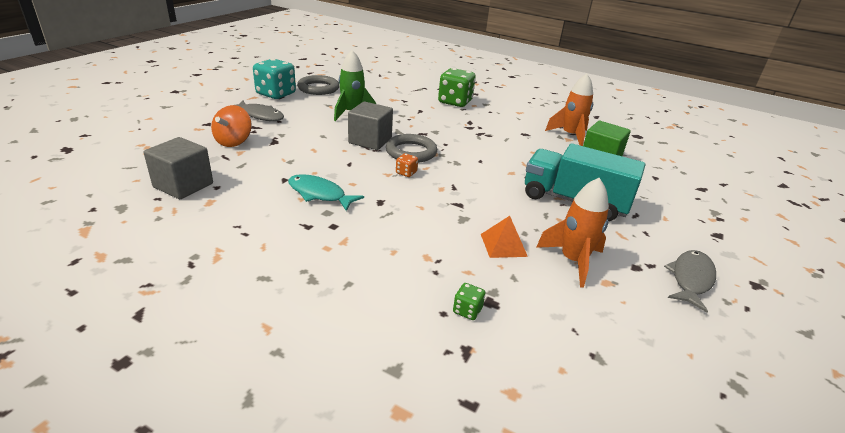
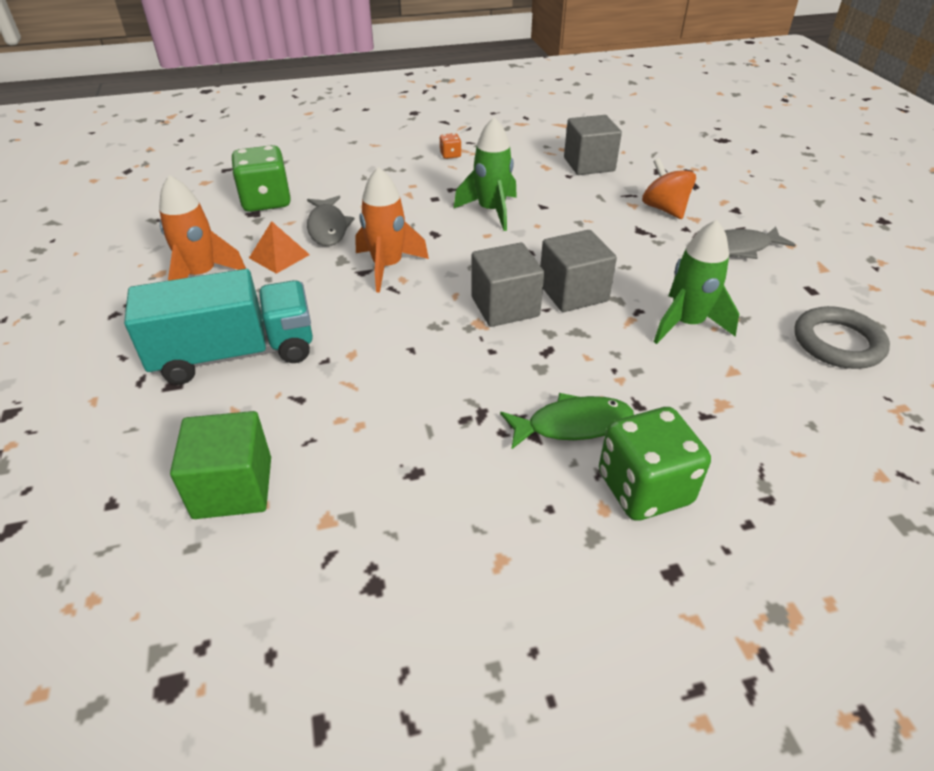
camera: 140 degrees right, 10 degrees up
(276, 94) = (828, 290): turquoise dice -> none
(319, 194) = (491, 211): turquoise fish -> green rocket
(406, 173) = (463, 275): orange dice -> orange dice (450, 155)
(411, 152) = (505, 306): grey ring -> grey cube
(452, 117) = (572, 425): none -> green fish
(467, 310) = (266, 201): green dice -> green dice, size x2.28
(570, 136) = (329, 538): orange rocket -> orange rocket (388, 267)
(690, 279) = (65, 320): grey fish -> grey fish (328, 227)

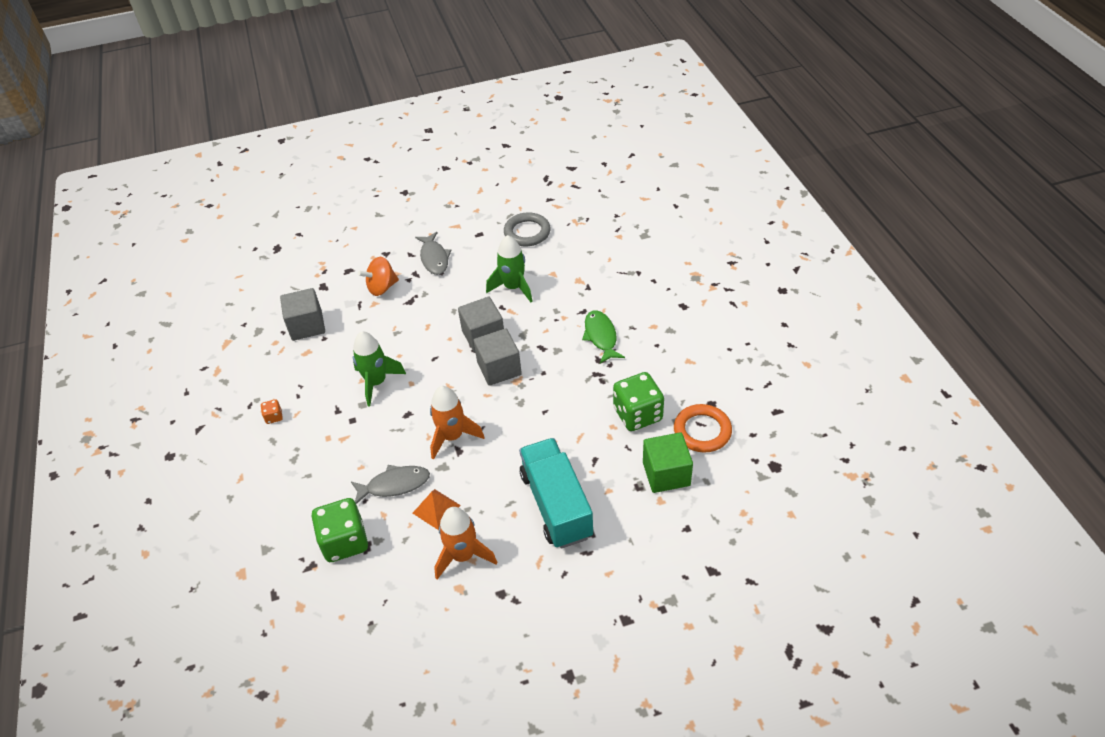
camera: 90 degrees left, 5 degrees up
(309, 557) = (702, 431): none -> orange ring
(644, 488) = (639, 312): green dice -> green dice (637, 414)

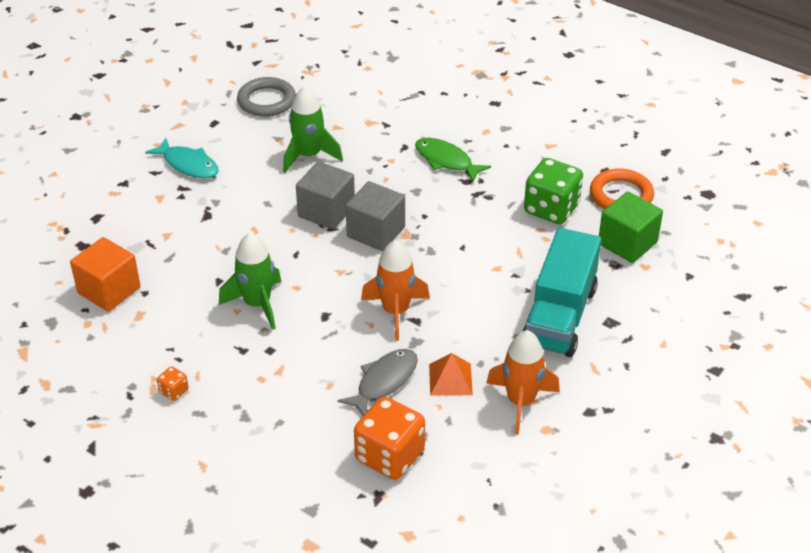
camera: 40 degrees left, 5 degrees down
(307, 326) = (109, 290): grey cube -> orange cube
(345, 542) = (389, 456): green dice -> orange dice
(382, 288) = (158, 216): orange spinning top -> none
(434, 258) = (188, 165): grey fish -> turquoise fish
(556, 505) = (559, 316): turquoise truck -> turquoise truck turned 105 degrees counterclockwise

